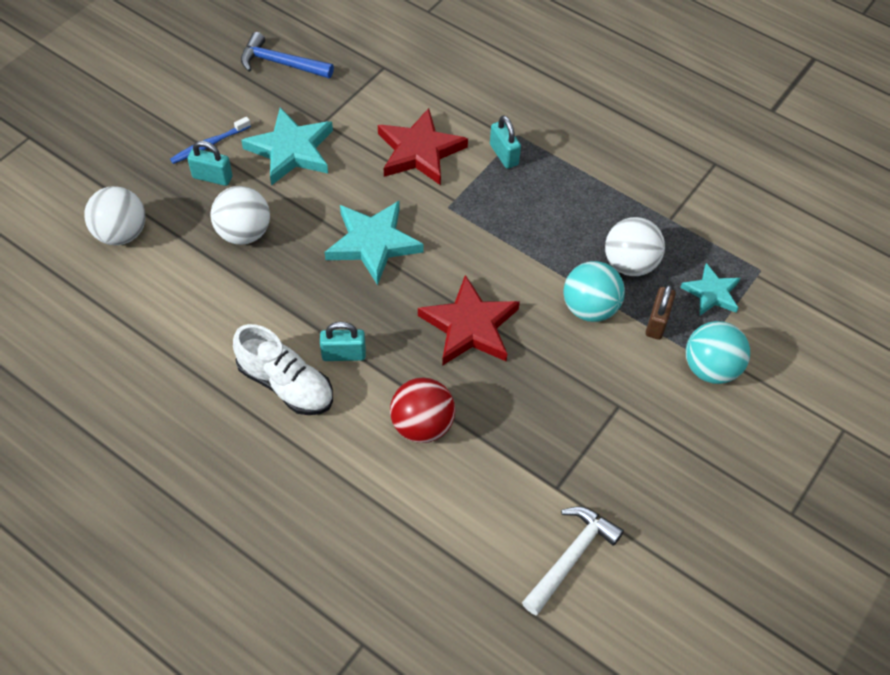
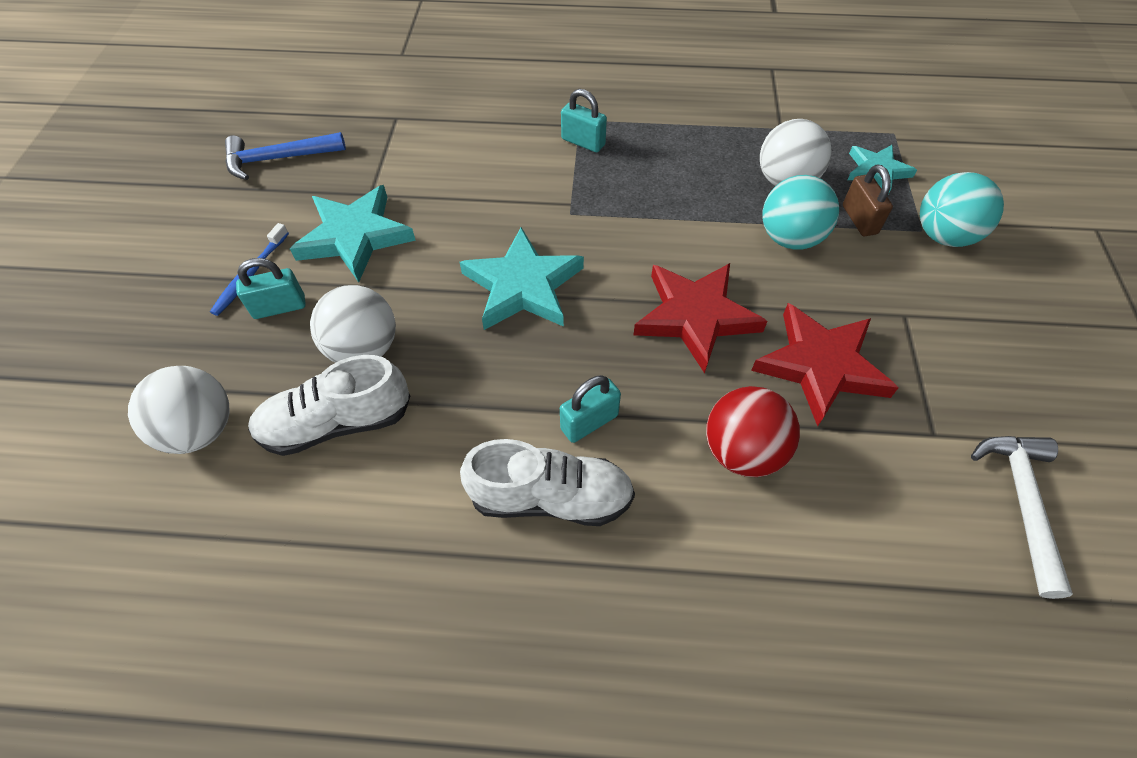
camera: 30 degrees left, 0 degrees up
(197, 271) = (336, 423): none -> white shoe
(419, 151) = (497, 176): red star -> red star (820, 365)

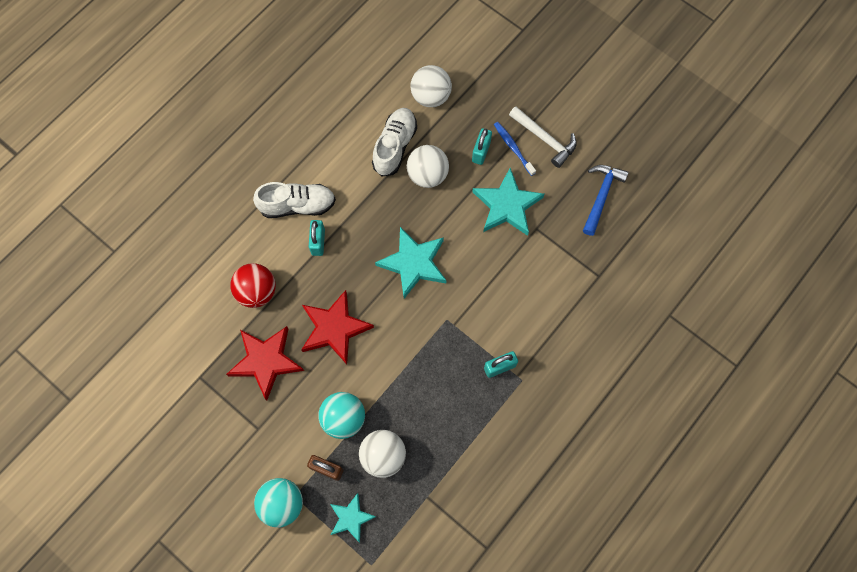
camera: 125 degrees right, 15 degrees up
(551, 497) = (297, 205): white shoe -> white shoe turned 135 degrees counterclockwise
(1021, 502) = (149, 381): white hammer -> white hammer (545, 139)

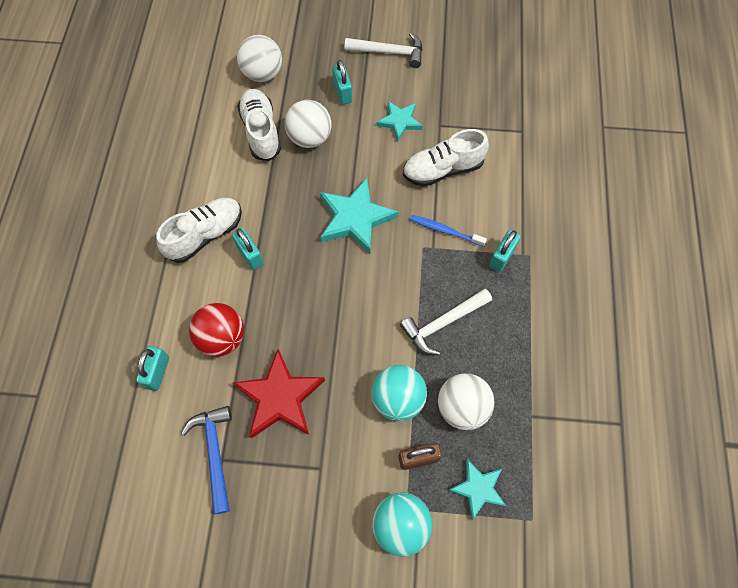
camera: 35 degrees left, 5 degrees down
(199, 287) = (157, 372): none -> turquoise padlock
(334, 328) = (325, 322): red star -> none
(416, 387) = (442, 323): none -> white hammer
(507, 205) = (400, 121): turquoise star -> turquoise star, size x0.60
(509, 267) = (442, 170): none -> white shoe
(513, 148) = (368, 74): blue toothbrush -> blue toothbrush (445, 230)
(601, 196) = (472, 69): blue hammer -> blue hammer (214, 452)

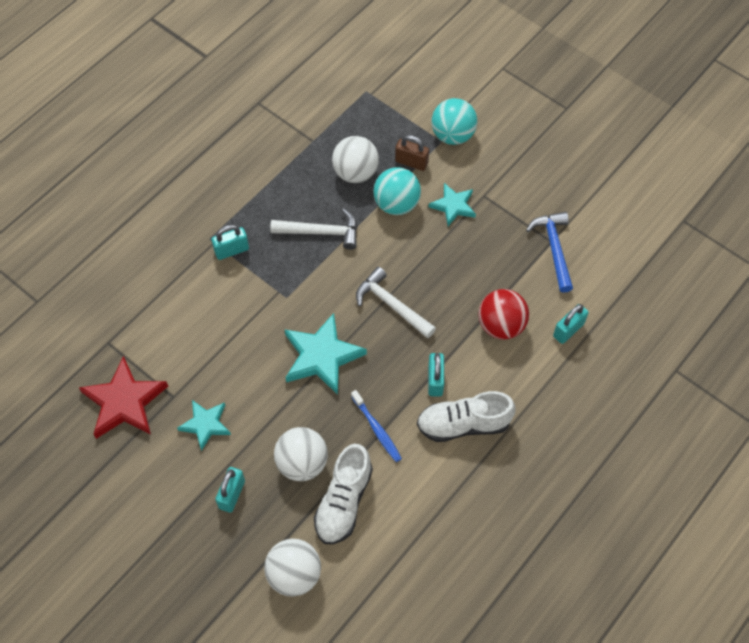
camera: 145 degrees left, 5 degrees down
(214, 452) = (554, 248): blue hammer -> blue hammer turned 150 degrees clockwise
(280, 397) = (482, 256): red star -> red star (124, 402)
(390, 52) = (146, 511): white hammer -> white hammer (391, 305)
(442, 170) = (210, 352): white shoe -> none
(445, 230) = (256, 298): blue toothbrush -> blue toothbrush (377, 429)
(478, 488) = (386, 124): turquoise star -> turquoise star (453, 206)

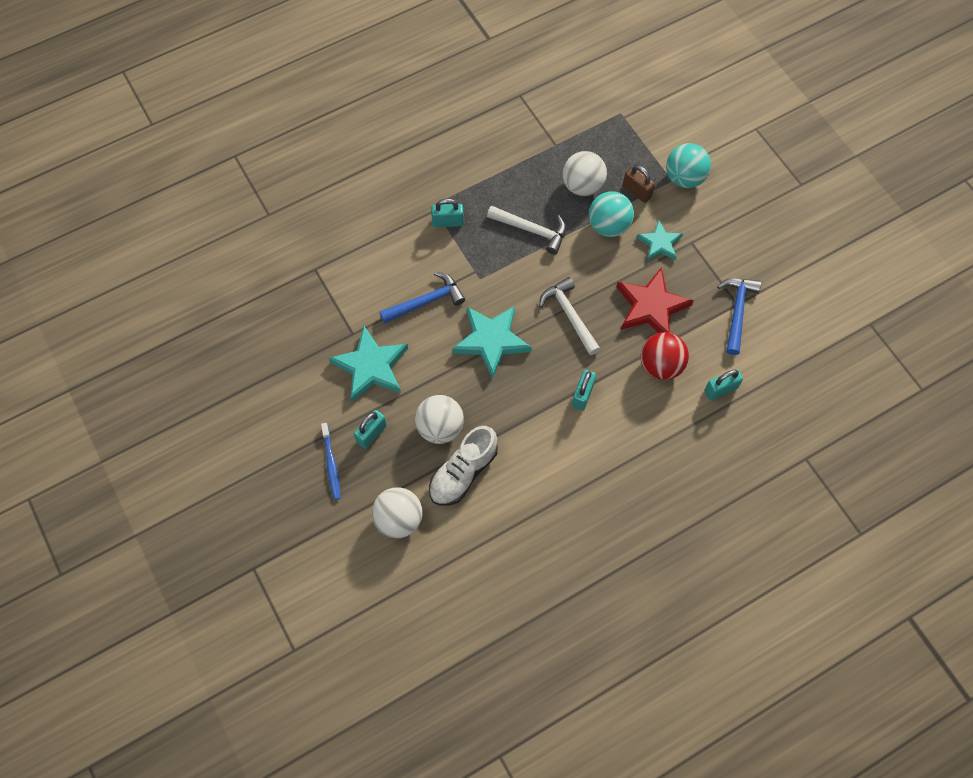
camera: 20 degrees right, 5 degrees up
(124, 402) = (310, 325): red star -> red star (651, 306)
(205, 424) = (371, 367): turquoise star -> turquoise star, size x1.65
(239, 338) = (426, 301): none -> blue hammer
(377, 429) = (515, 420): blue toothbrush -> blue toothbrush (331, 464)
(463, 424) = (592, 441): white shoe -> none

